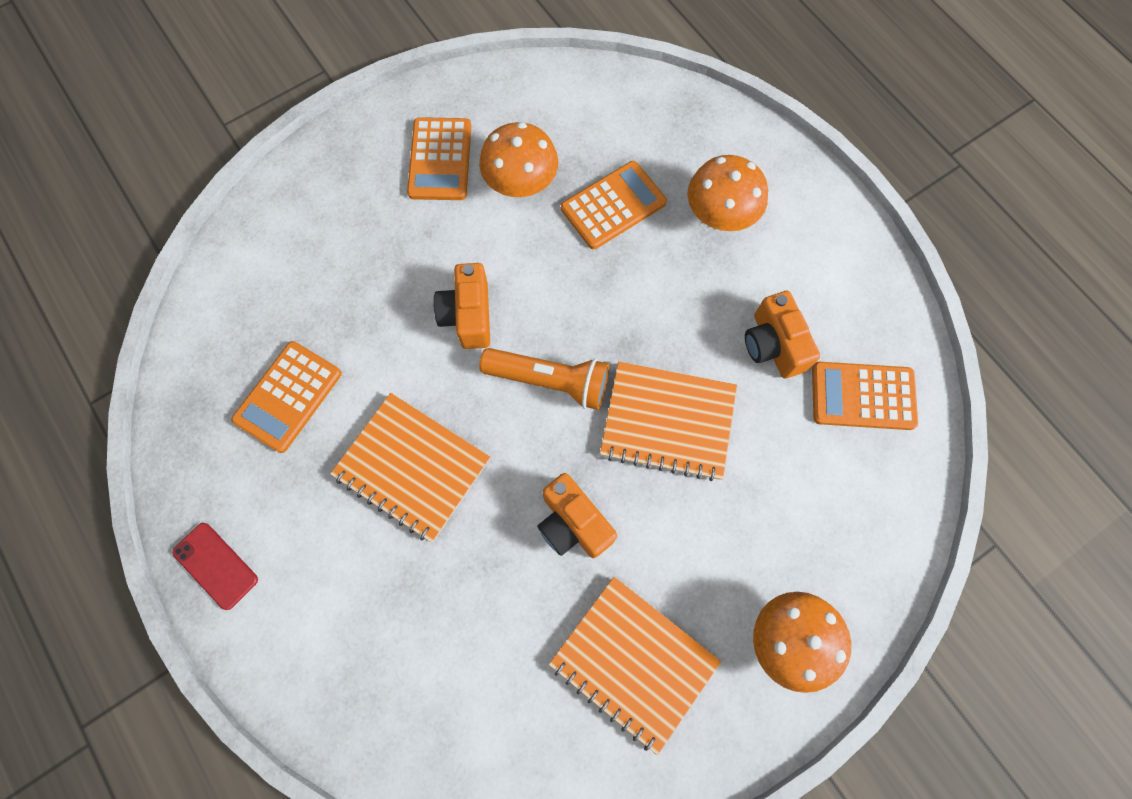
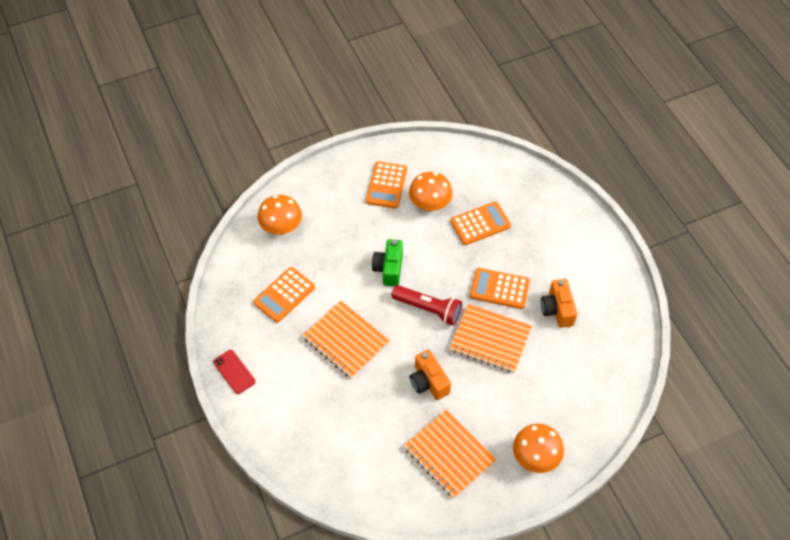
camera: 10 degrees right, 15 degrees down
(468, 315) = (389, 269): orange camera -> green camera
(549, 381) = (428, 309): orange flashlight -> red flashlight
(719, 216) = (540, 238): orange mushroom -> orange mushroom (281, 228)
(863, 396) = (603, 344): orange calculator -> orange calculator (499, 289)

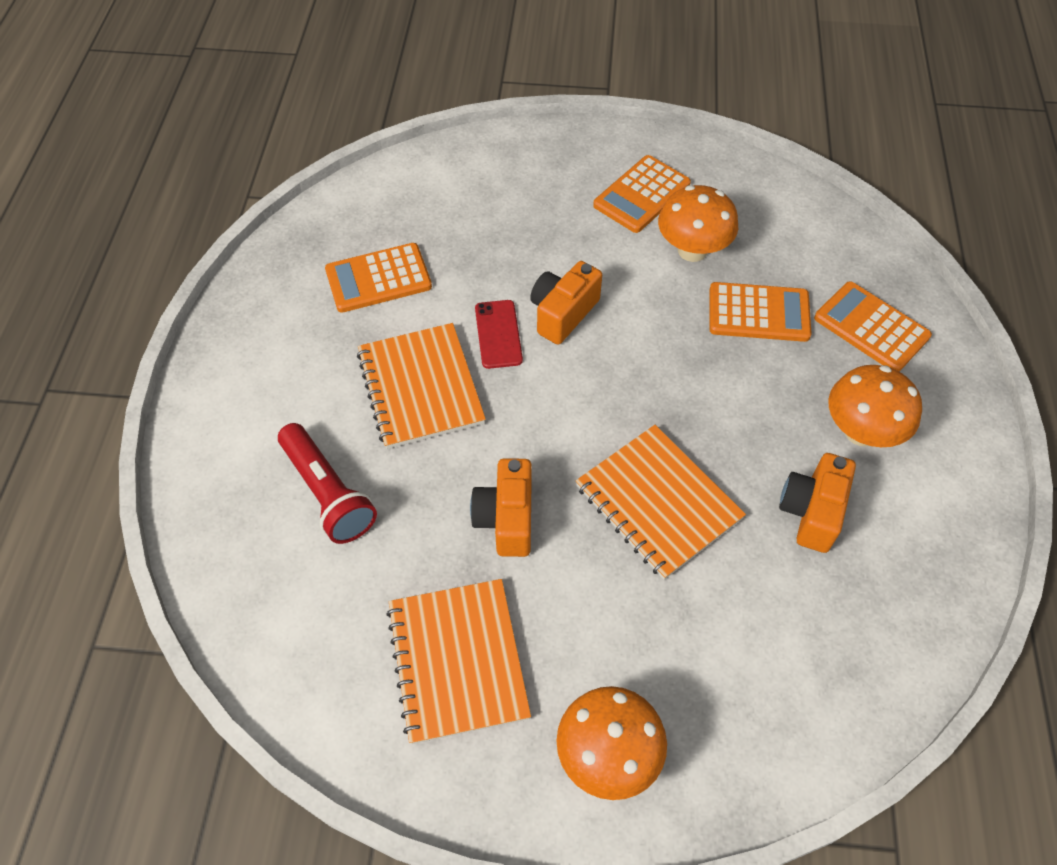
camera: 30 degrees right, 0 degrees up
(234, 372) = (225, 351): red phone -> red phone (498, 334)
(281, 228) = (443, 187): orange mushroom -> orange mushroom (861, 432)
(389, 269) = (563, 313): green camera -> orange camera
(428, 309) = (585, 403): red flashlight -> red flashlight (328, 493)
(499, 289) = (727, 428): orange calculator -> orange calculator (871, 327)

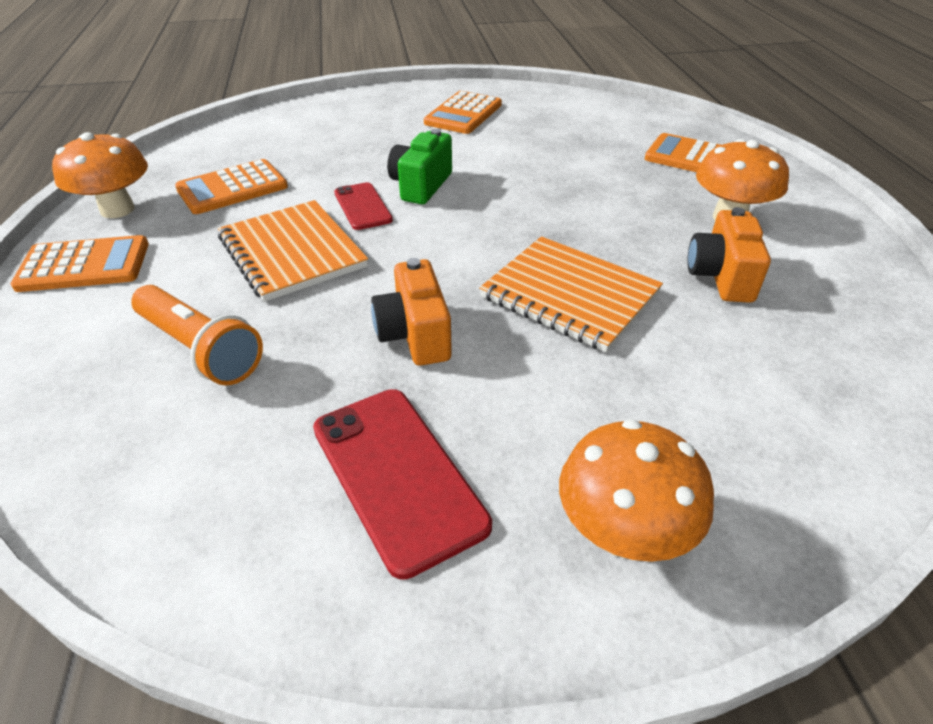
camera: 15 degrees left, 15 degrees down
(328, 493) = (200, 349): red flashlight -> orange flashlight
(458, 661) = (397, 475): orange notebook -> red phone
(563, 313) = (421, 186): orange camera -> green camera
(692, 250) = (521, 137): orange mushroom -> orange mushroom (117, 210)
(758, 313) = (596, 163): orange calculator -> orange calculator (84, 265)

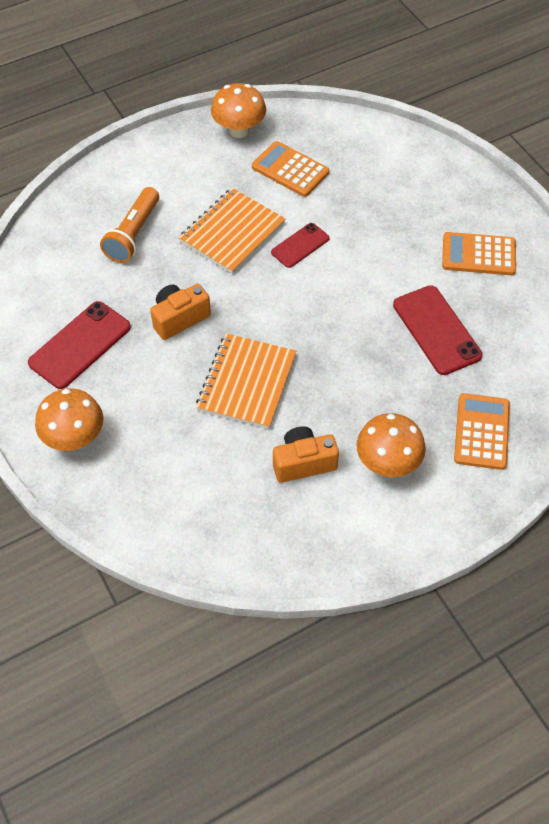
camera: 70 degrees right, 15 degrees up
(84, 265) = (180, 149): orange calculator -> none
(421, 186) = (343, 267): green camera -> none
(549, 153) = (436, 330): none -> red phone

